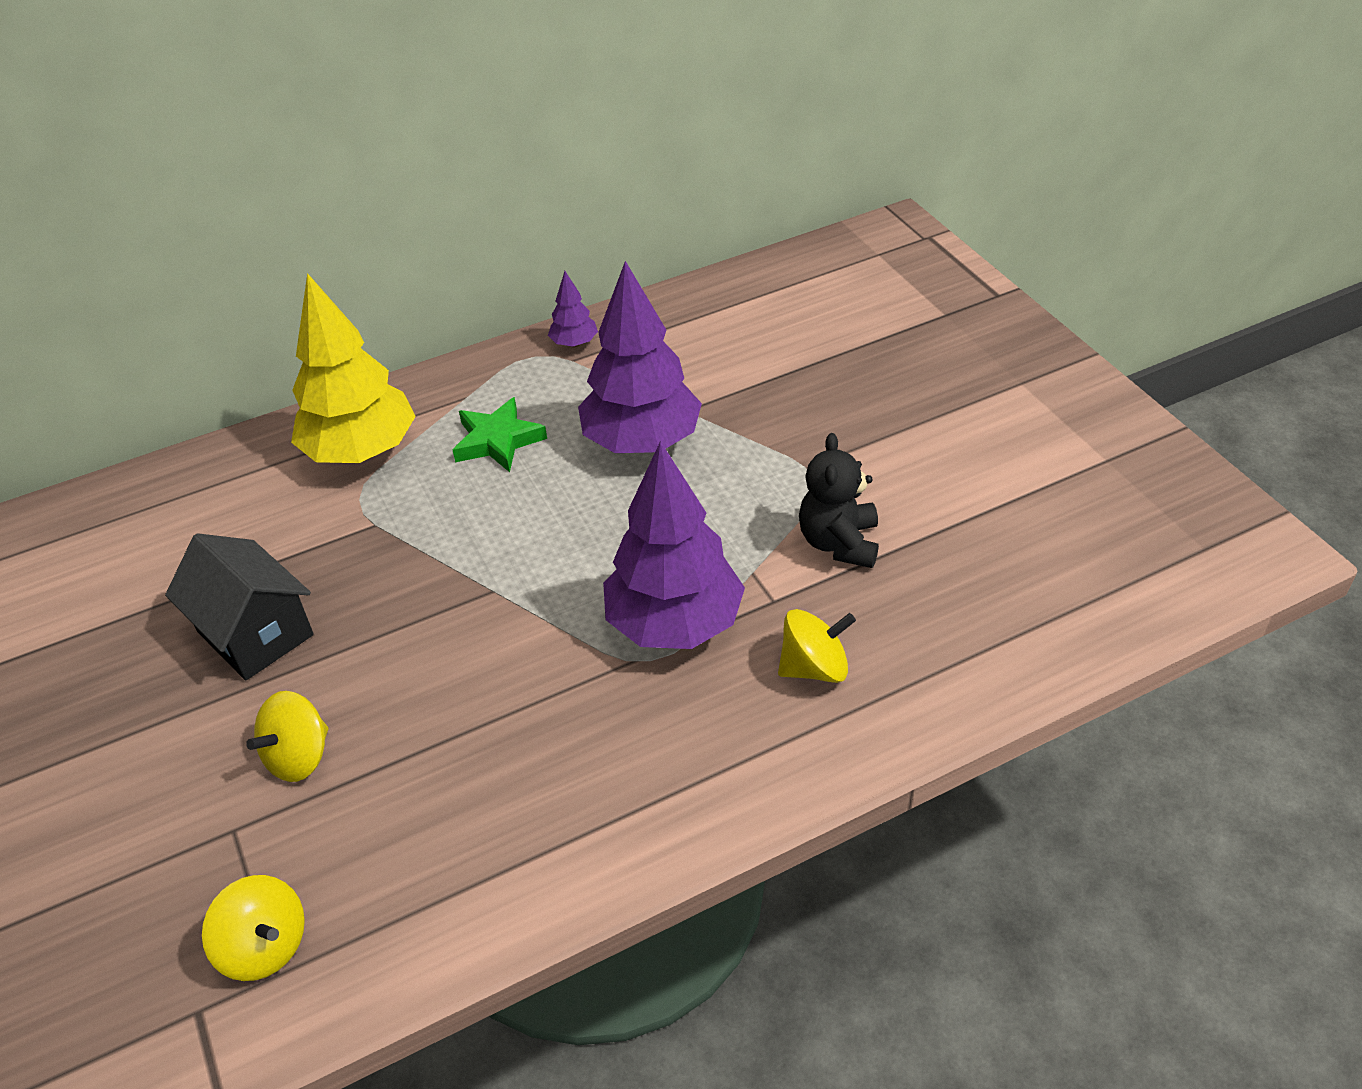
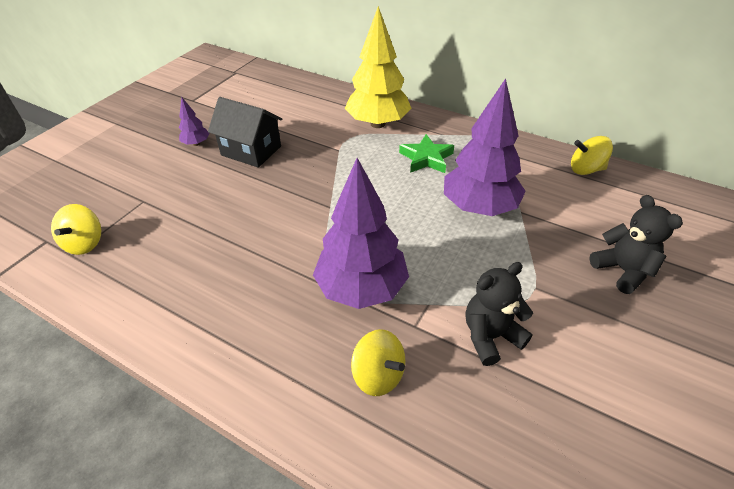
camera: 55 degrees right, 0 degrees up
(255, 633) = (251, 151): black house -> black house turned 75 degrees counterclockwise
(299, 756) = (191, 198): yellow spinning top -> yellow spinning top (586, 169)
(574, 343) = (519, 148): purple tree -> purple tree (196, 143)
(841, 386) = (622, 270): none -> black teddy bear

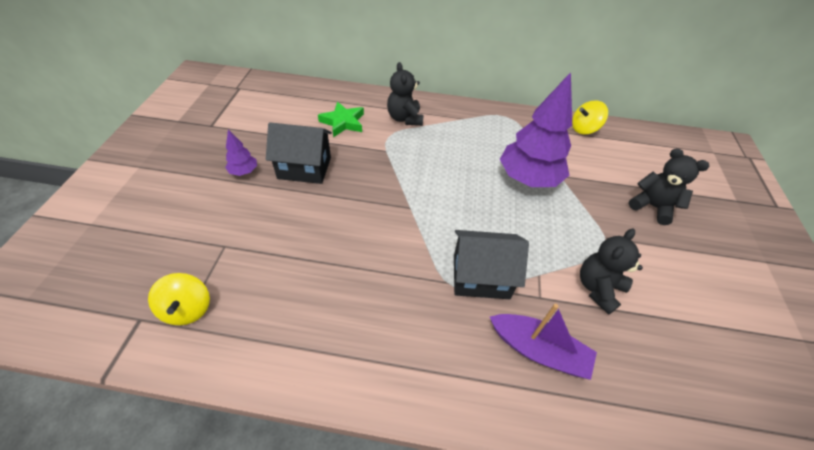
camera: 25 degrees left, 5 degrees up
(362, 288) = (481, 277): purple tree -> black house
(378, 124) = (405, 118): yellow tree -> black teddy bear
(378, 375) = (538, 350): yellow spinning top -> purple boat
(426, 158) = (463, 143): green star -> green star (343, 122)

